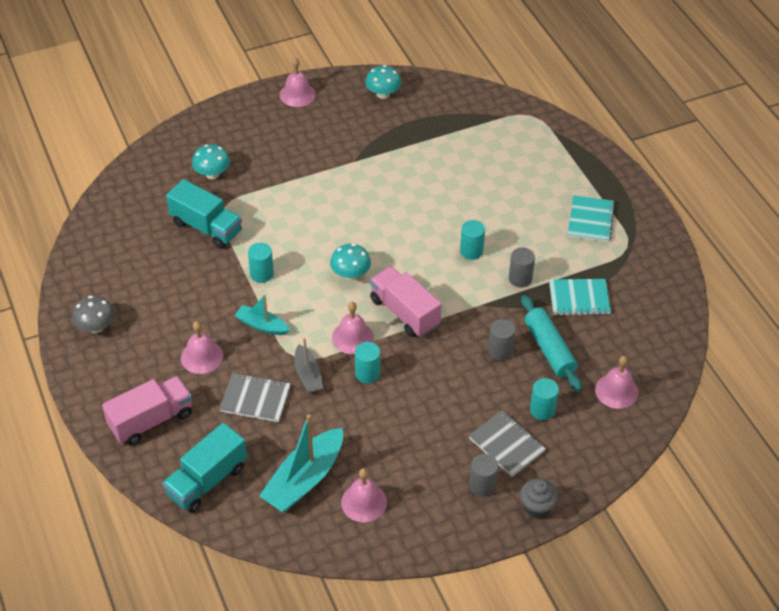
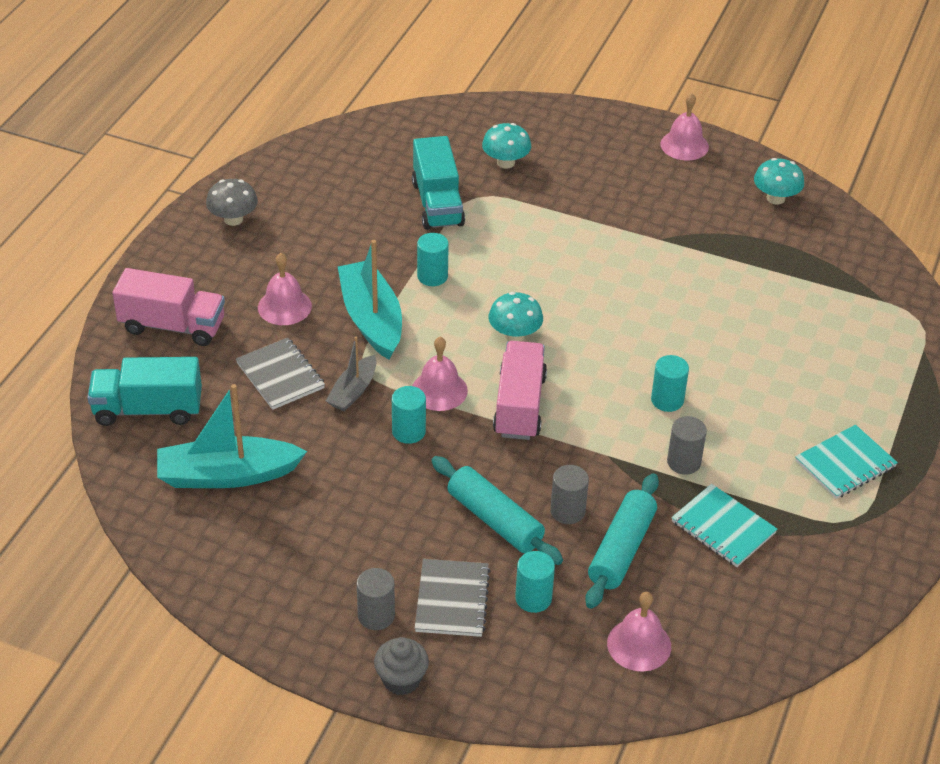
camera: 45 degrees right, 5 degrees down
(262, 325) = (371, 319): turquoise boat -> turquoise boat, size x1.76
(364, 502) = (250, 537): pink bell -> none
(472, 385) = (495, 520): none -> turquoise rolling pin

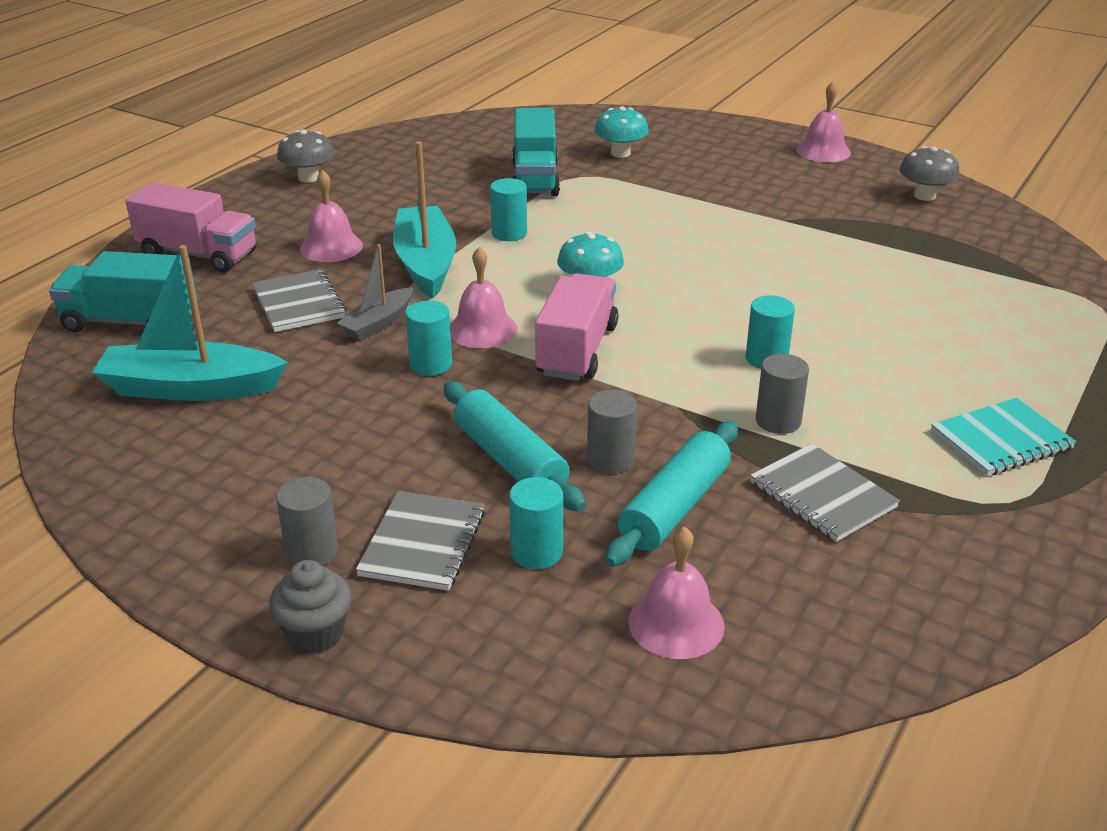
camera: 10 degrees right, 10 degrees down
(723, 527) = (822, 495): turquoise notebook -> grey notebook
(775, 198) = (924, 196): turquoise mushroom -> grey mushroom

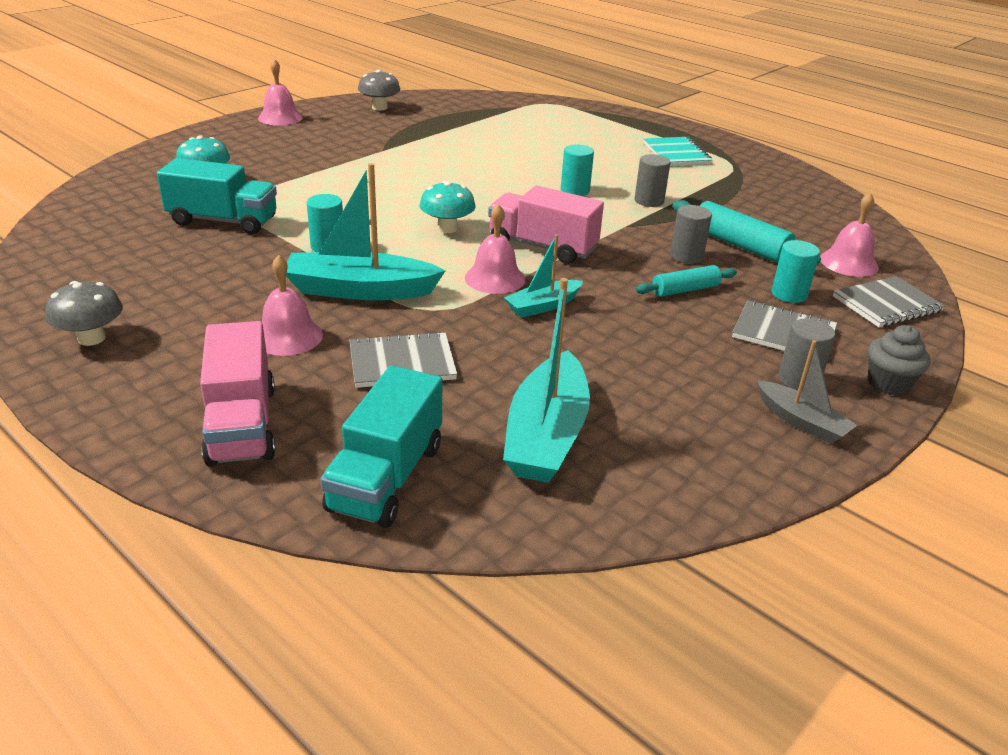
camera: 80 degrees left, 0 degrees up
(198, 254) = (242, 424): pink truck -> pink truck turned 135 degrees clockwise
(378, 323) = (462, 323): grey boat -> grey boat (801, 422)
(431, 364) = (543, 306): turquoise cylinder -> turquoise boat
(510, 460) = (685, 290): turquoise rolling pin -> turquoise rolling pin, size x0.63
(822, 495) = (726, 204): grey notebook -> grey notebook (886, 304)

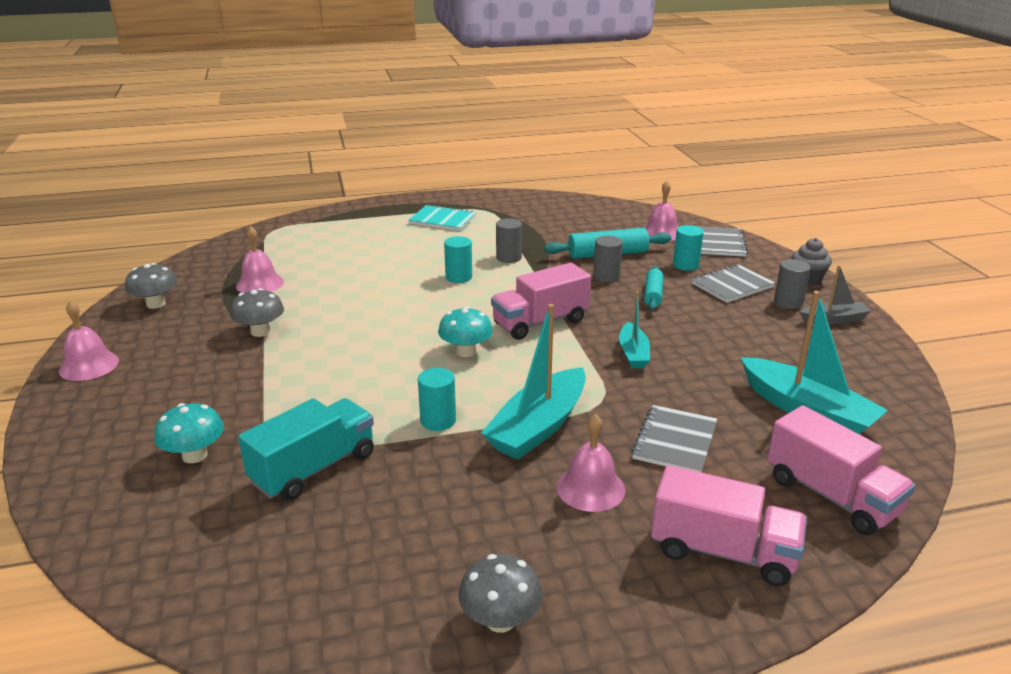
camera: 55 degrees left, 5 degrees down
(383, 149) = (260, 332): none -> grey mushroom
(386, 477) = (831, 496): turquoise truck -> pink truck
(495, 278) = (573, 358): pink bell -> pink bell (260, 283)

